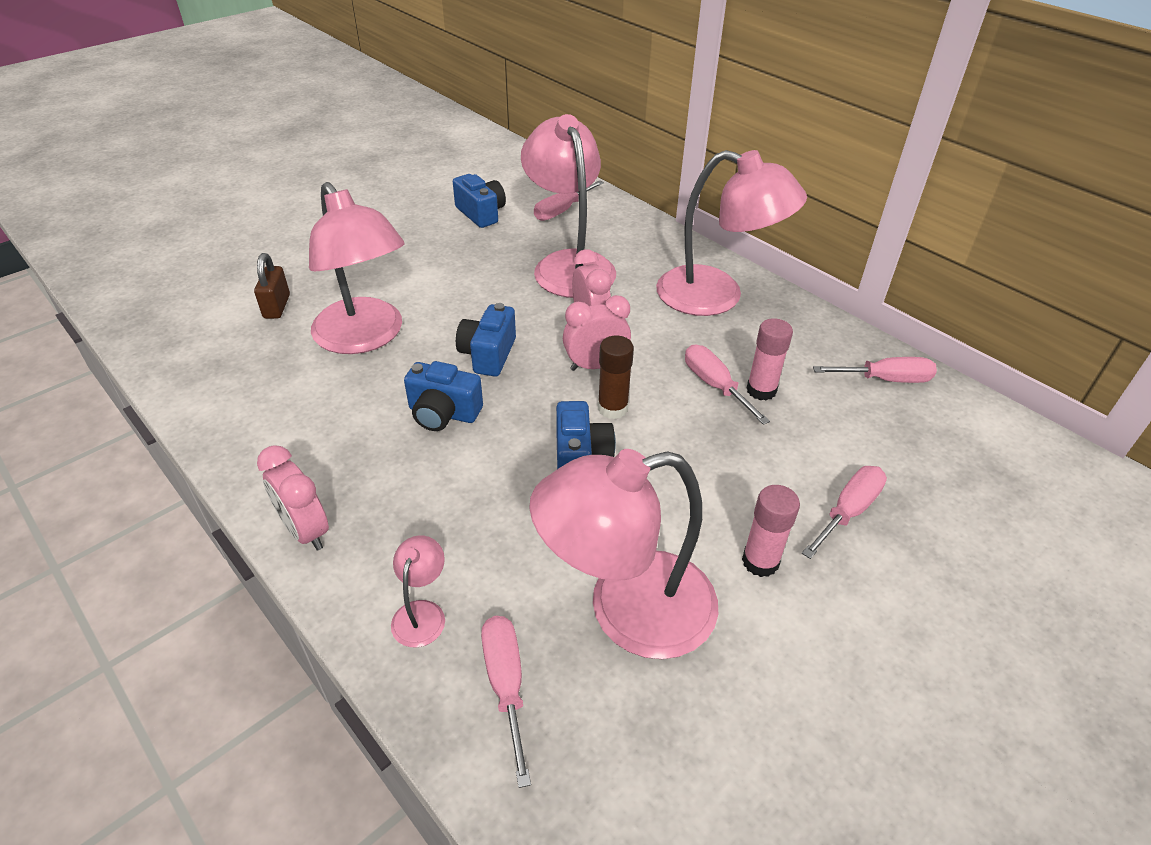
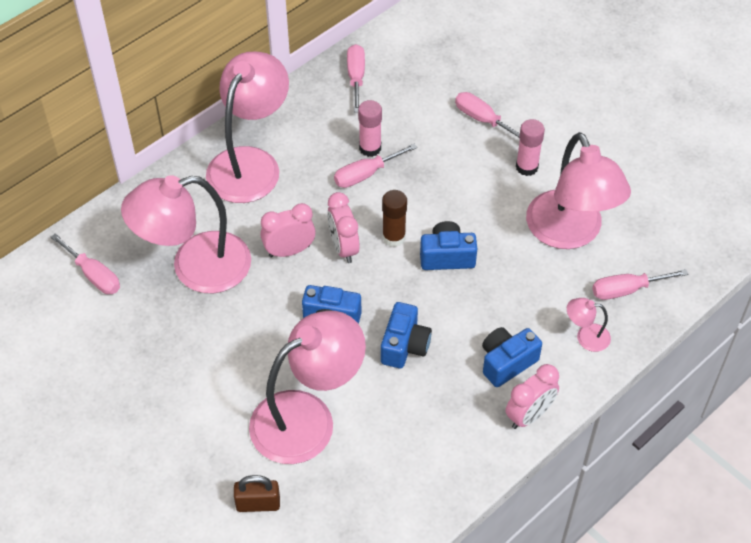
camera: 90 degrees left, 10 degrees up
(481, 213) = (92, 346): blue camera -> blue camera (506, 362)

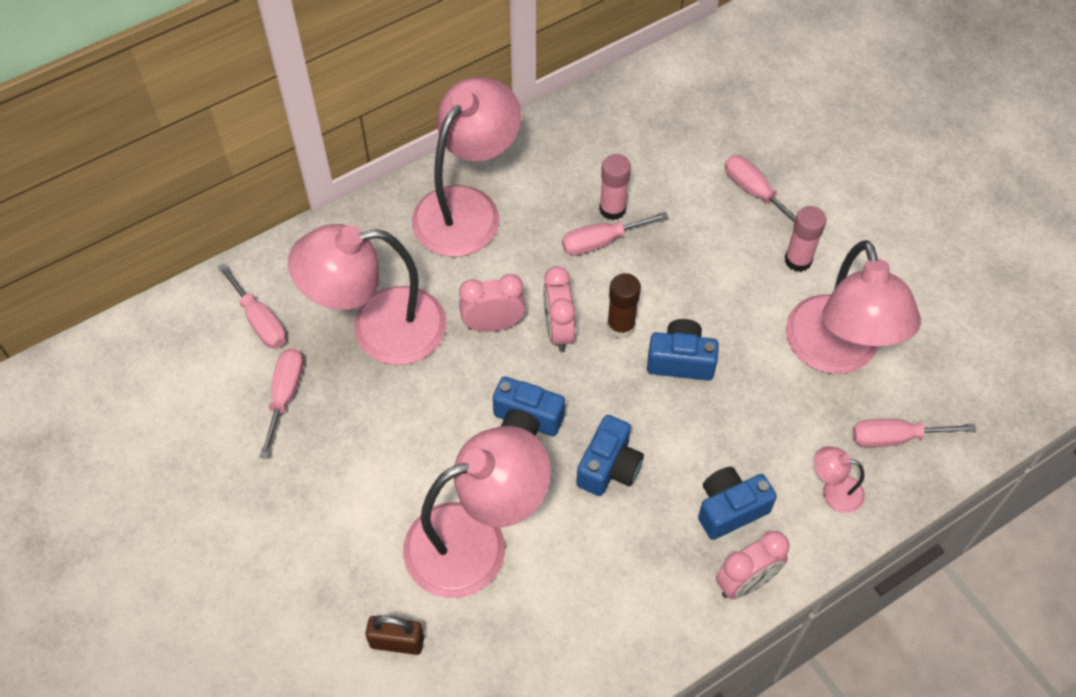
camera: 10 degrees right, 5 degrees up
(356, 77) = (611, 118): pink screwdriver -> pink screwdriver (285, 396)

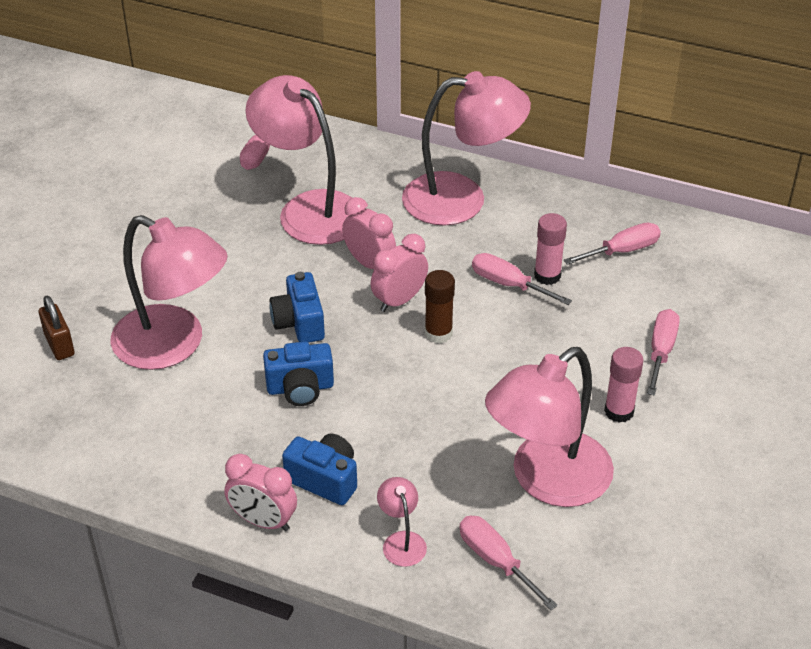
camera: 55 degrees right, 15 degrees down
(285, 396) = (211, 194): pink screwdriver -> pink screwdriver (622, 251)
(680, 360) = (440, 384): blue camera -> none

